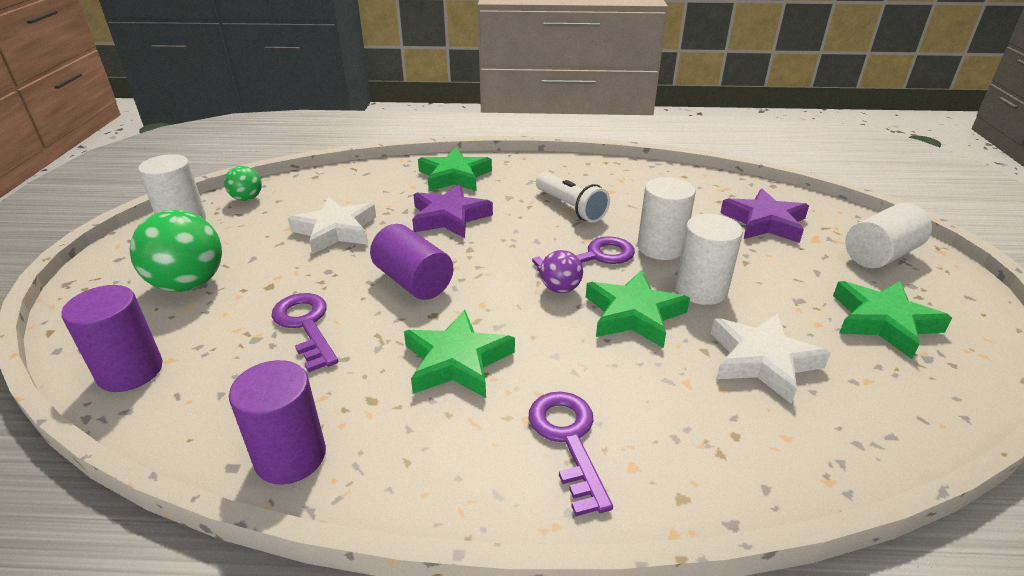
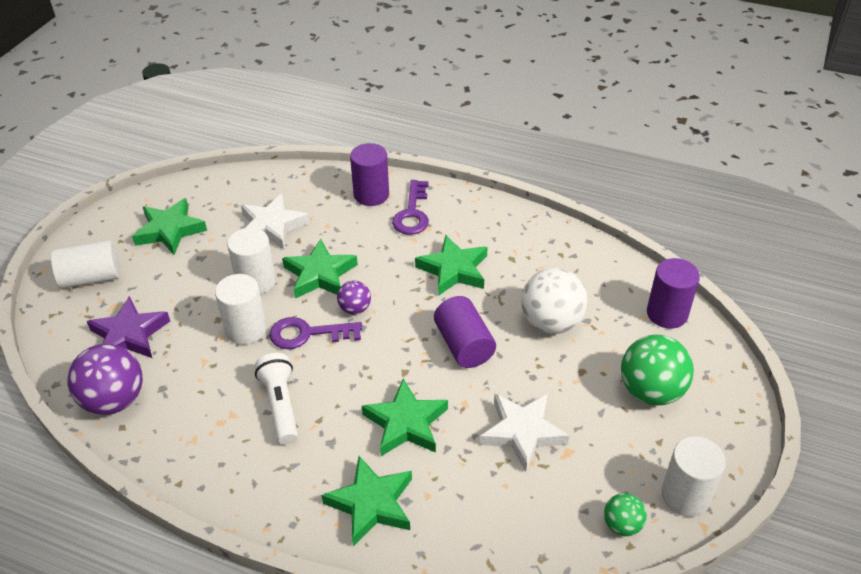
camera: 160 degrees left, 10 degrees up
(290, 456) = (558, 238): purple cylinder -> purple cylinder (371, 195)
(305, 325) = (551, 322): purple key -> white ball
(449, 217) = (406, 423): purple star -> green star
(711, 186) = (114, 400): none -> purple ball

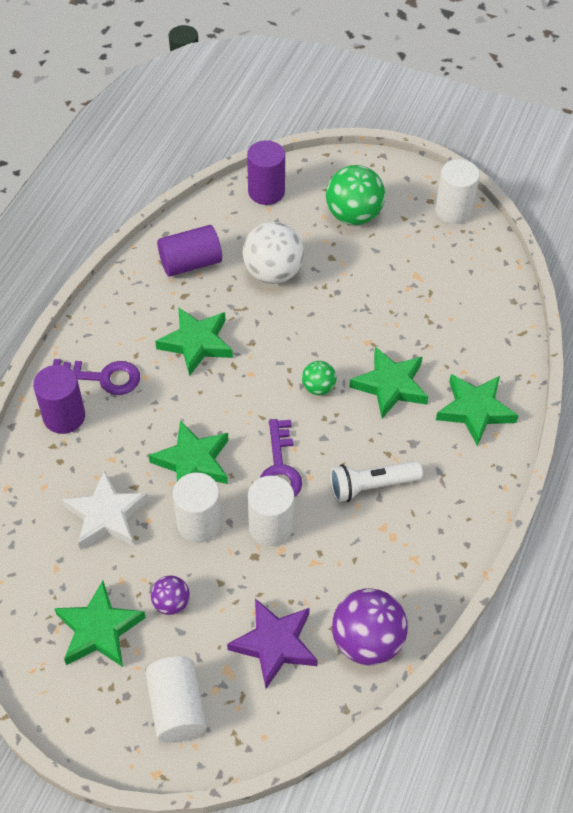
camera: 90 degrees left, 10 degrees up
(355, 308) = (246, 428): purple ball -> purple ball (171, 603)
(464, 345) = (299, 339): purple cylinder -> purple cylinder (190, 263)
(522, 432) = (398, 303): white star -> none
(622, 525) = (481, 250): green ball -> green ball (318, 387)

